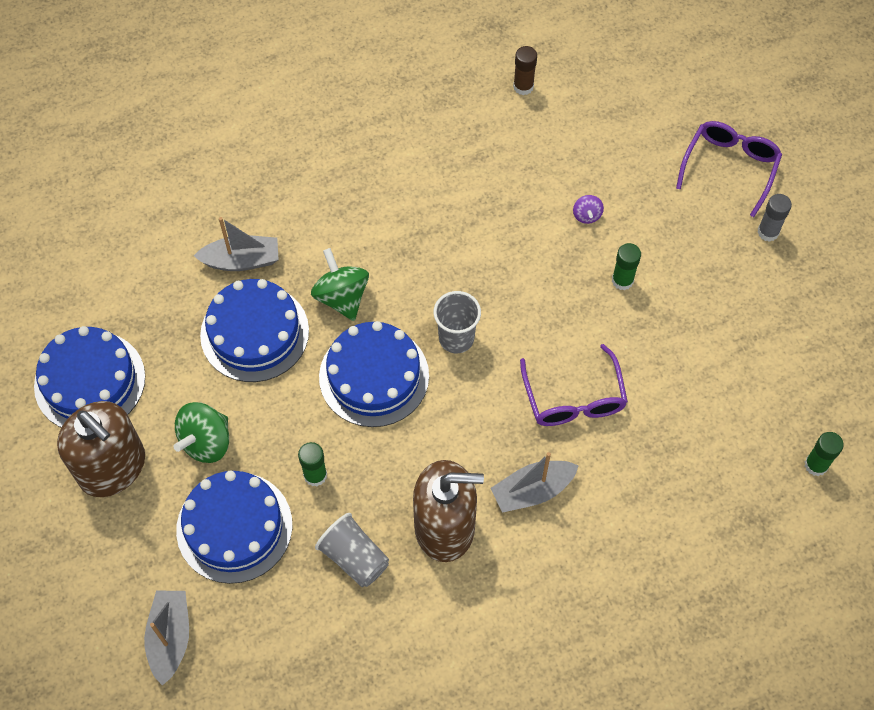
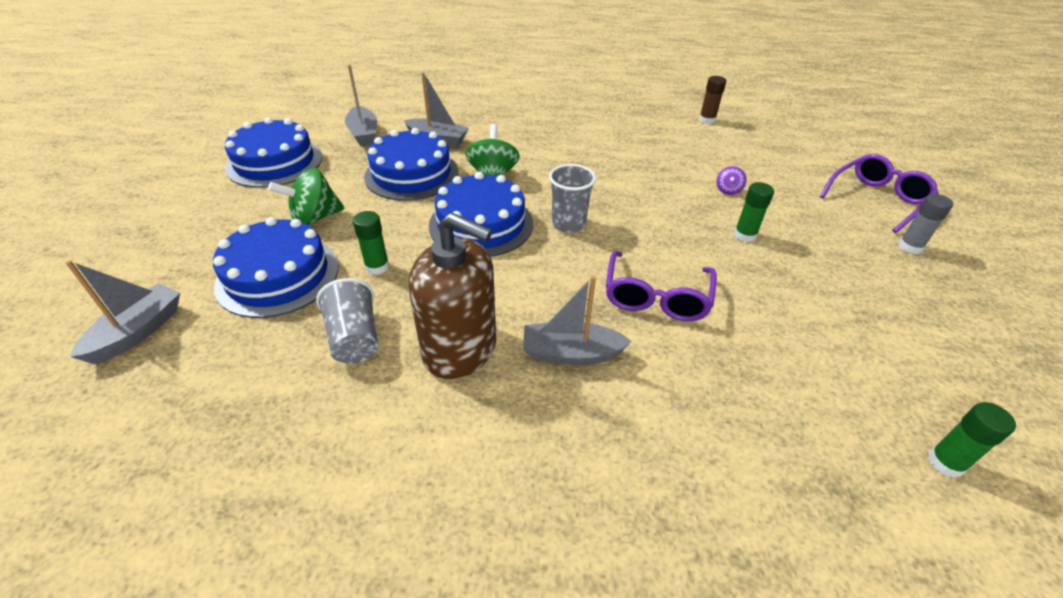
camera: 25 degrees right, 20 degrees down
(112, 467) = (234, 208): brown soap dispenser -> none
(148, 287) = (364, 134): none -> grey boat

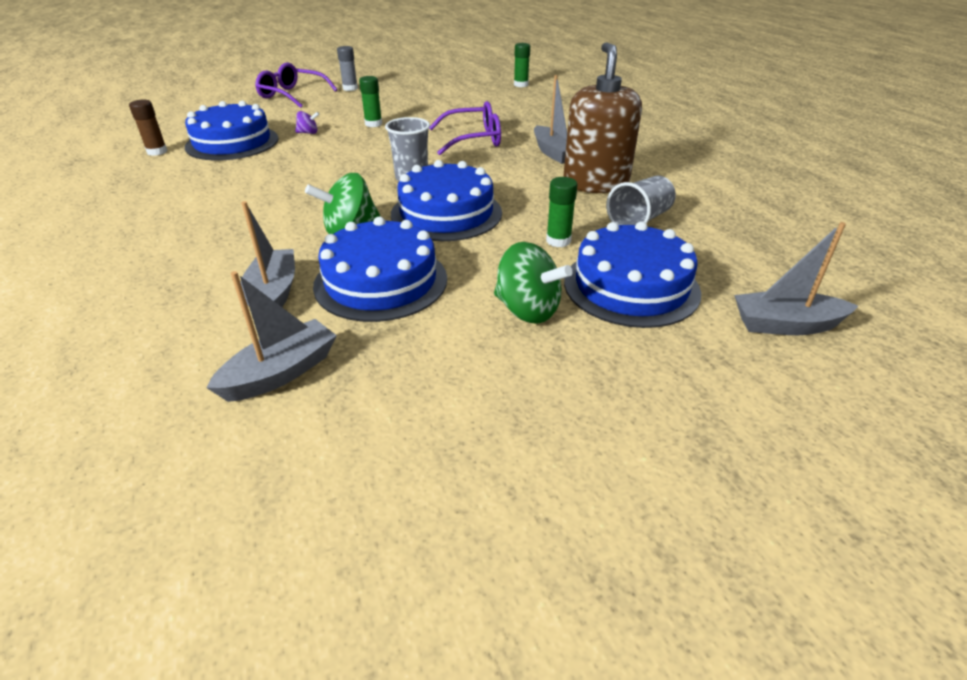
camera: 115 degrees left, 5 degrees down
(275, 162) = (433, 426): blue cake -> blue cake (232, 143)

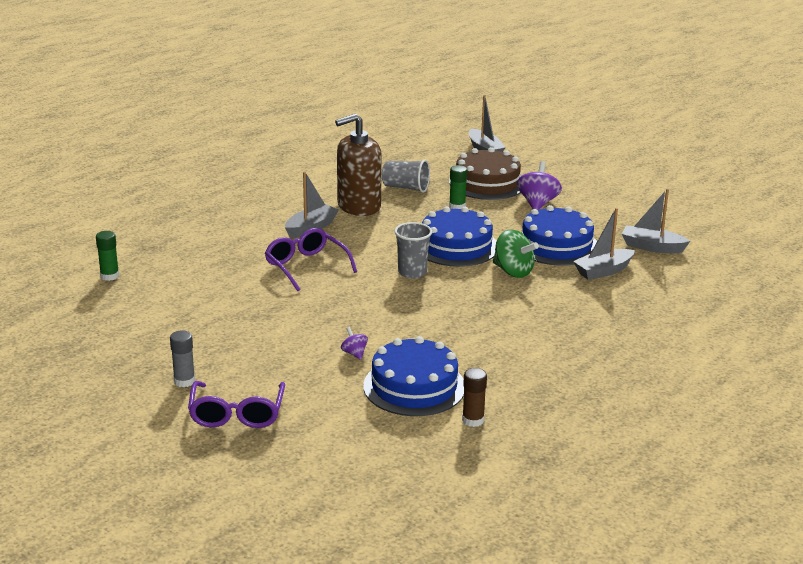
camera: 115 degrees left, 10 degrees down
(373, 124) = (301, 326): green glue stick -> none
(527, 310) = (537, 203): green spinning top -> purple spinning top
(631, 286) = (487, 183): blue cake -> brown cake

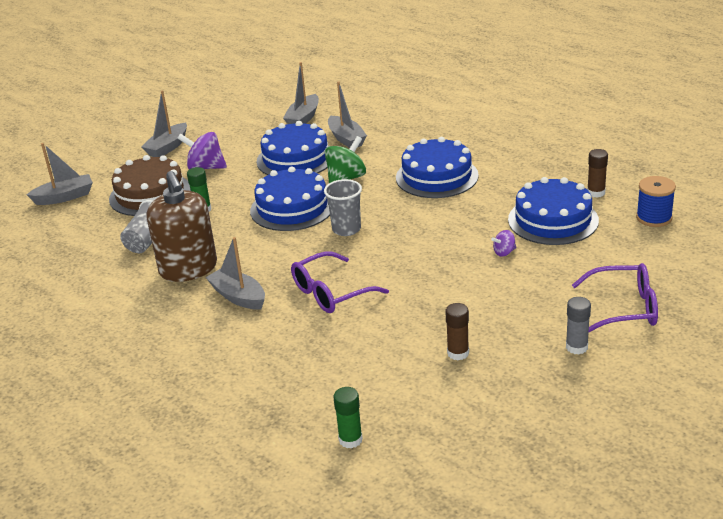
camera: 85 degrees left, 5 degrees up
(198, 322) = (458, 353): none -> brown glue stick
(410, 455) = (654, 218): none -> blue spool
(516, 321) = (437, 176): none -> blue cake
(579, 184) = (168, 147): none -> grey boat

